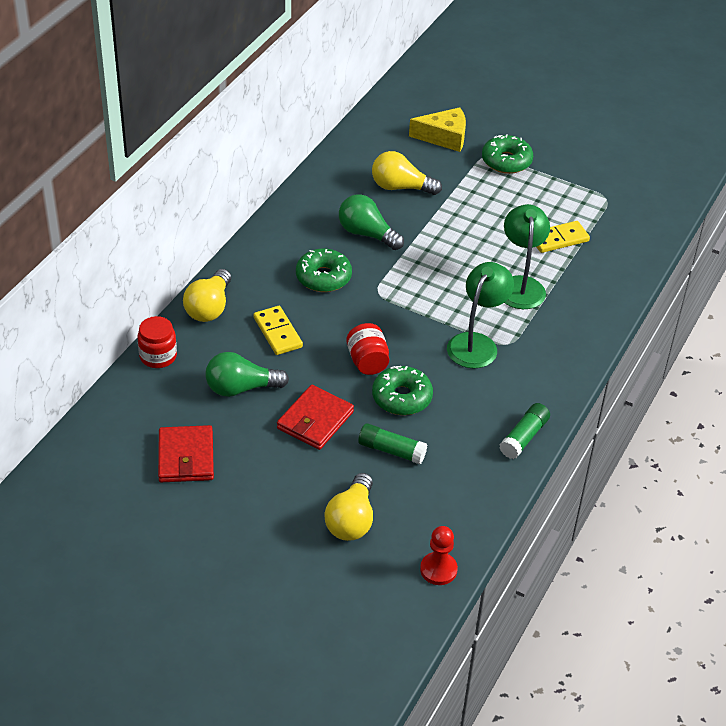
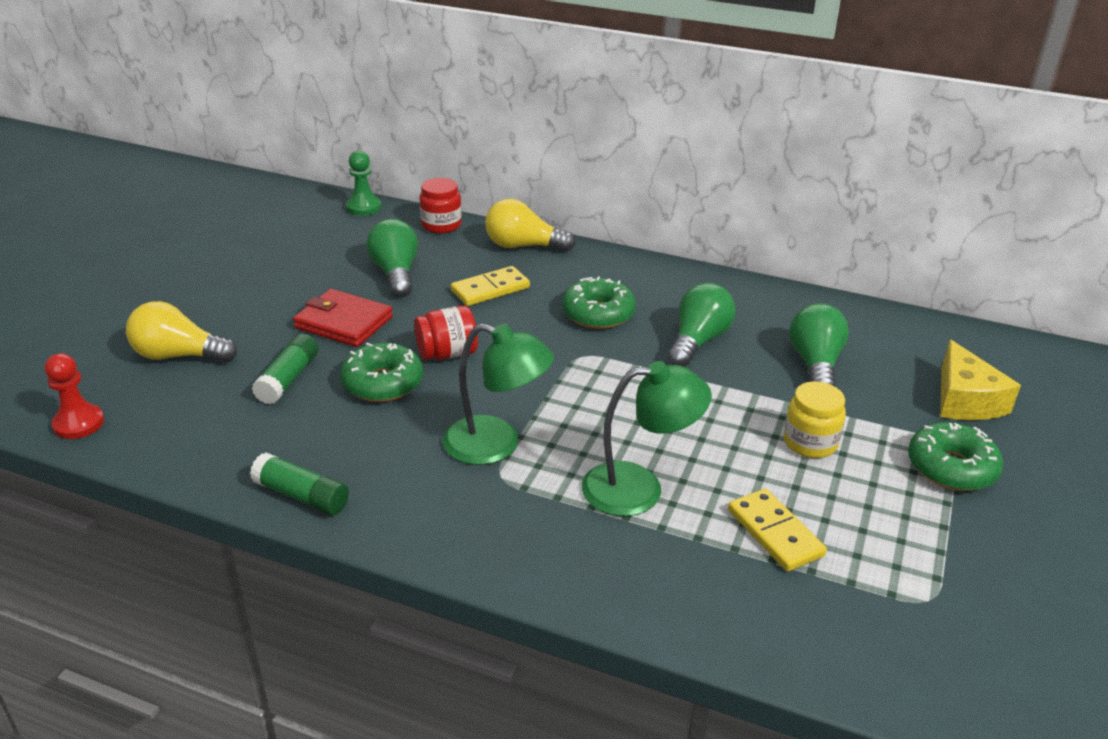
camera: 85 degrees right, 10 degrees down
(107, 409) = (363, 207): none -> green pawn
(186, 457) = (293, 251): red wallet -> none
(400, 187) = (815, 364): yellow light bulb -> green light bulb
(481, 208) = (810, 443): none -> yellow jar

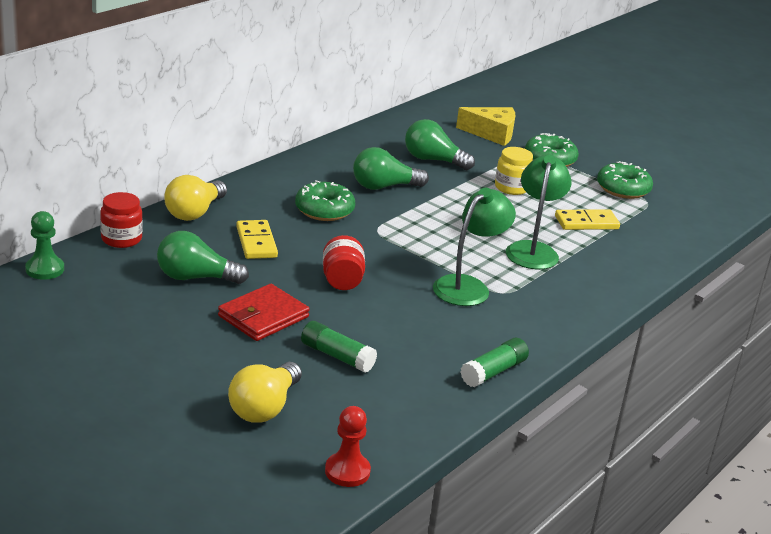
camera: 75 degrees left, 5 degrees down
(383, 383) = (367, 315): green donut -> green donut (623, 189)
(698, 341) = (384, 187): green light bulb -> green light bulb turned 60 degrees counterclockwise

